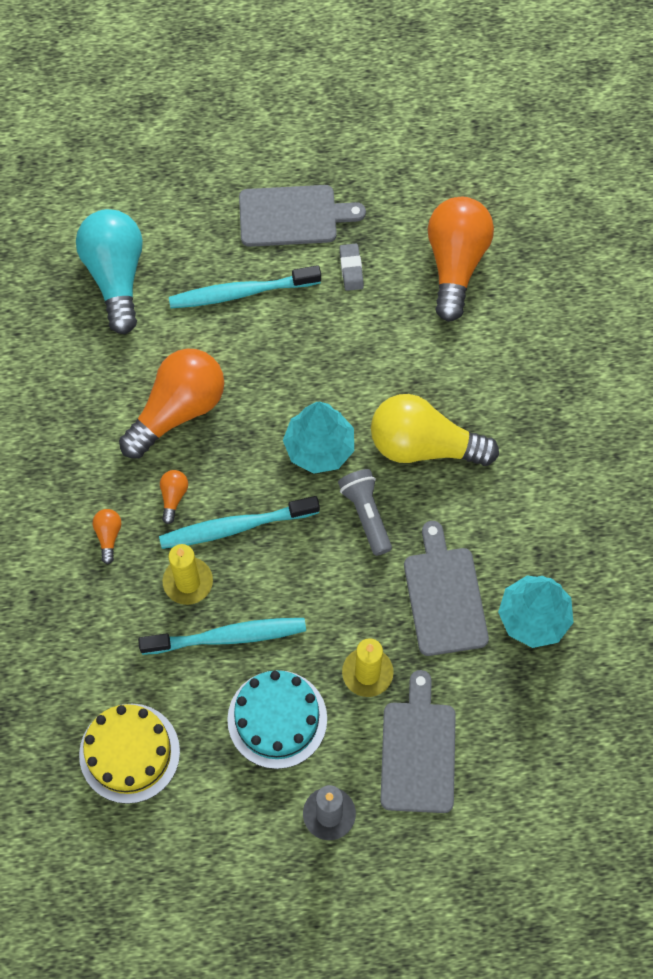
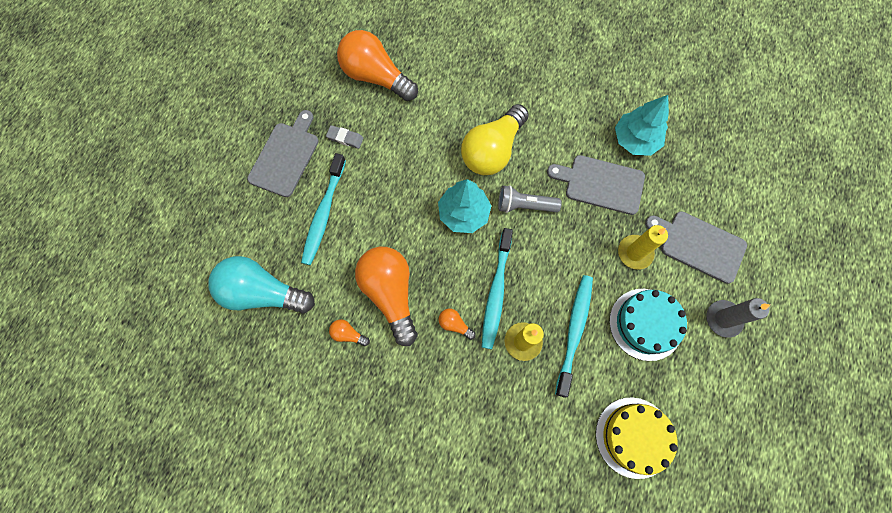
camera: 65 degrees left, 5 degrees up
(108, 536) = (463, 383): orange light bulb -> orange light bulb (348, 334)

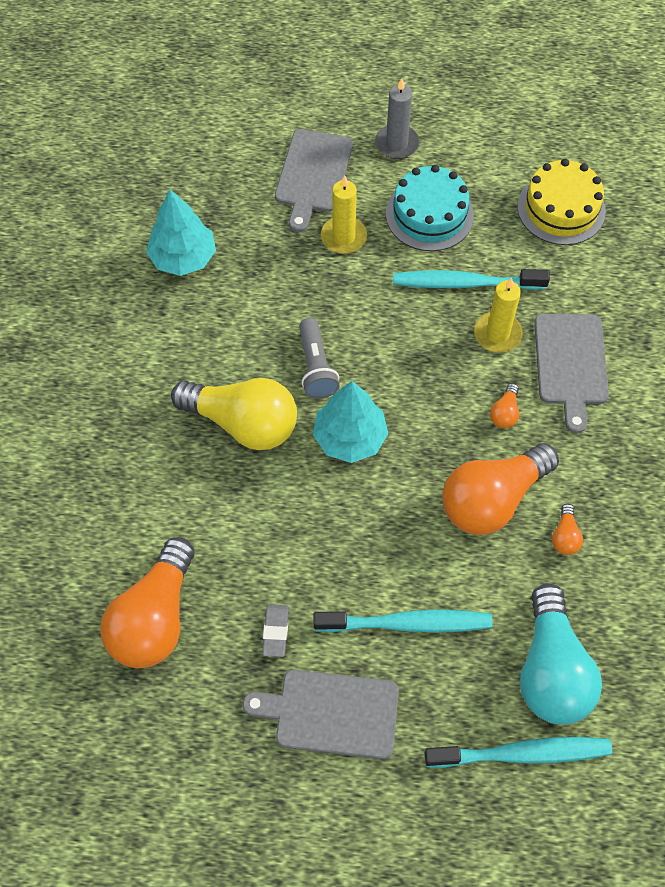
camera: 105 degrees left, 10 degrees down
(496, 292) = (446, 375): turquoise toothbrush -> turquoise toothbrush (522, 753)
(601, 184) = (259, 286): grey cutting board -> grey cutting board (570, 364)

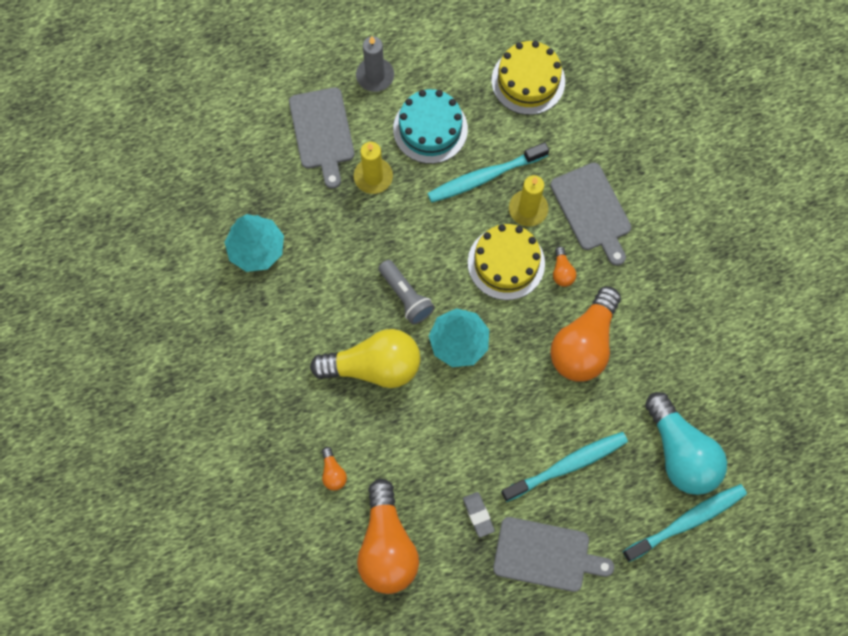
camera: 25 degrees left, 10 degrees up
(331, 713) = (546, 555): grey cutting board -> grey cutting board turned 150 degrees counterclockwise
(445, 378) = (506, 263): none -> yellow cake
(565, 536) = (647, 349): orange light bulb -> orange light bulb (333, 472)

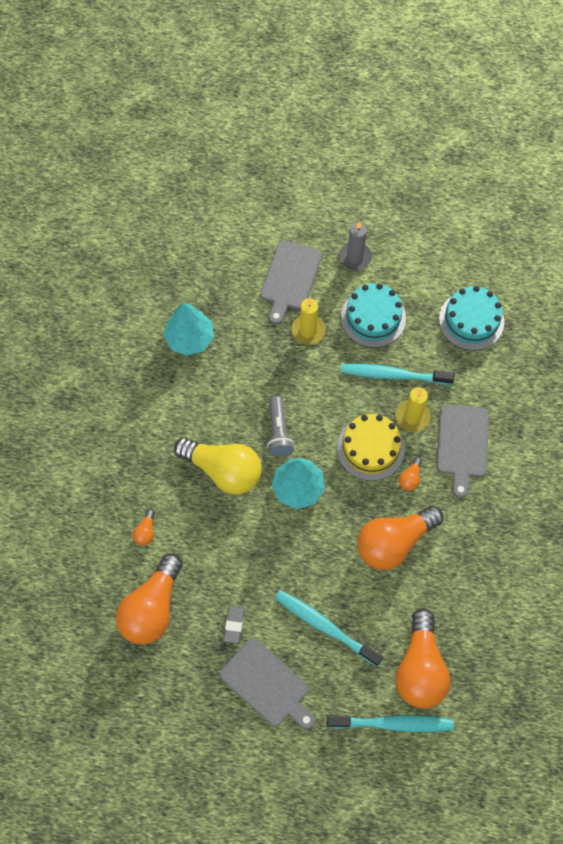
camera: 30 degrees right, 5 degrees down
(528, 81) = (471, 320): yellow cake -> turquoise cake
(567, 465) = (325, 626): turquoise toothbrush -> turquoise toothbrush turned 150 degrees counterclockwise
(680, 452) = (420, 667): turquoise light bulb -> orange light bulb

